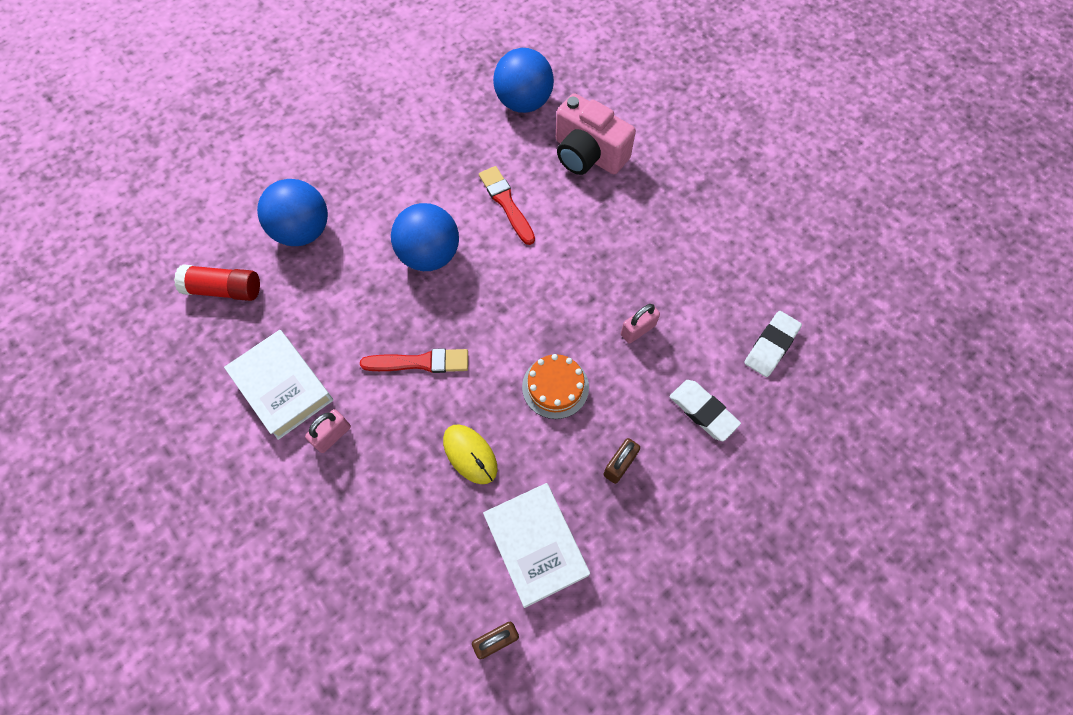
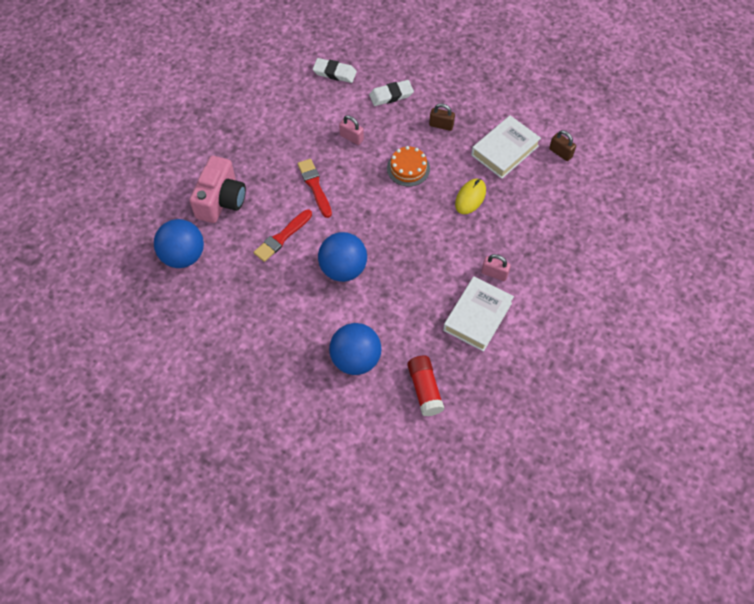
camera: 110 degrees left, 5 degrees down
(420, 362) = (424, 244): red brush -> red brush (314, 186)
(703, 411) = (391, 95): white eraser -> white eraser turned 45 degrees clockwise

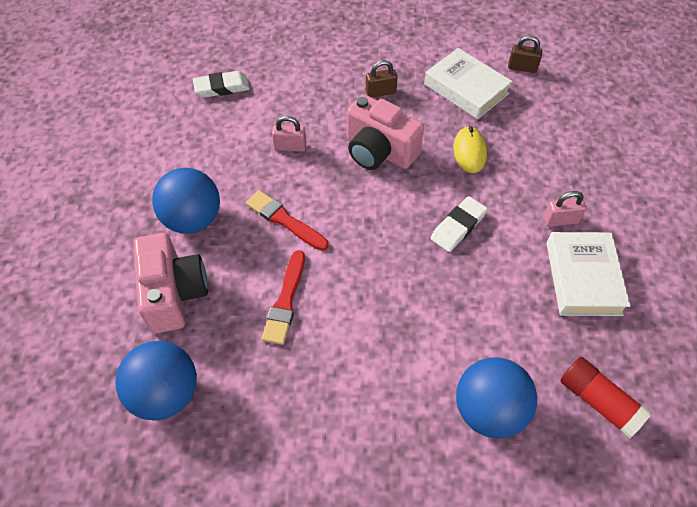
camera: 30 degrees left, 5 degrees down
(343, 269) = (389, 302): blue ball -> blue ball (193, 220)
(391, 95) = (303, 85): white eraser -> white eraser (458, 226)
(408, 168) = (379, 151): orange cake -> pink camera
(505, 150) = (466, 89): white book -> white book turned 60 degrees counterclockwise

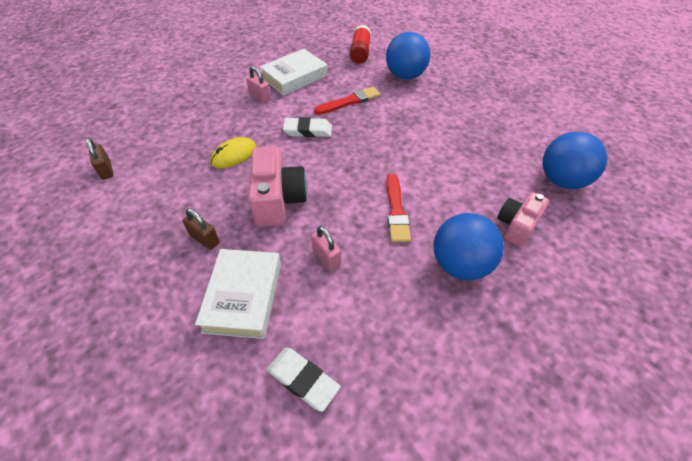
camera: 130 degrees left, 5 degrees down
(174, 294) = (517, 226): pink camera -> pink camera, size x0.66
(285, 301) = (448, 170): red brush -> red brush (349, 101)
(466, 89) = (159, 188): white book -> white book (243, 296)

